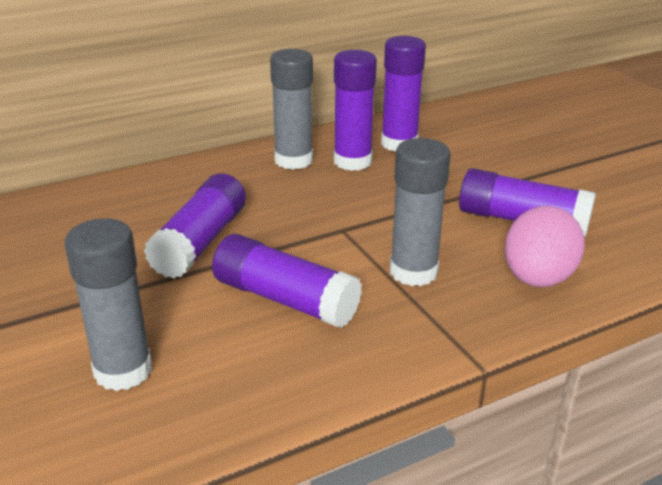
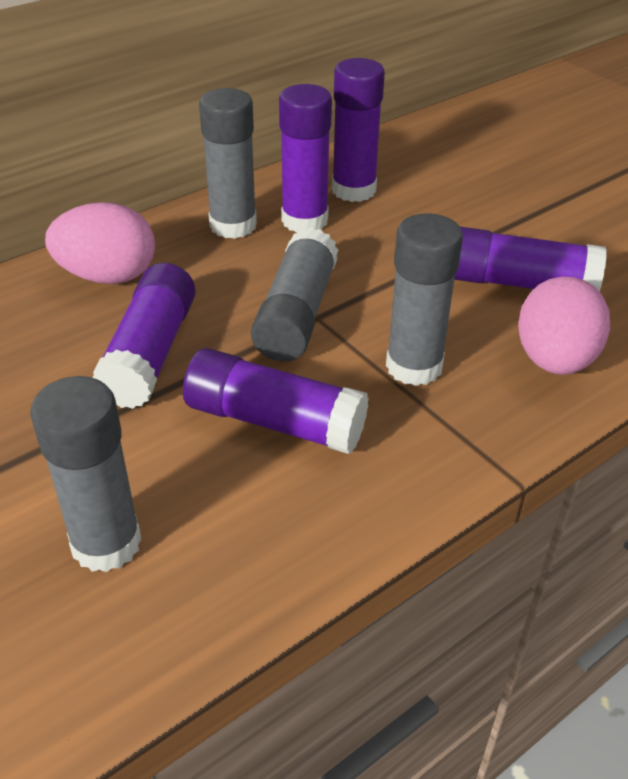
camera: 10 degrees left, 10 degrees up
(184, 187) = (108, 276): none -> pink egg
(326, 226) = (296, 314): none -> grey glue stick

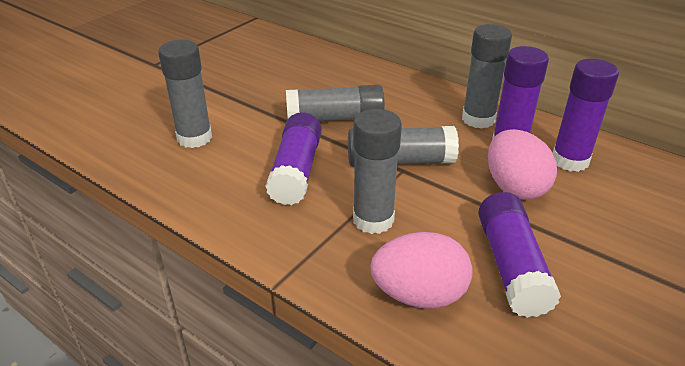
camera: 75 degrees right, 5 degrees down
(108, 276) = (394, 90): pink egg -> pink egg (514, 187)
(150, 353) = (335, 118): purple glue stick -> grey glue stick

